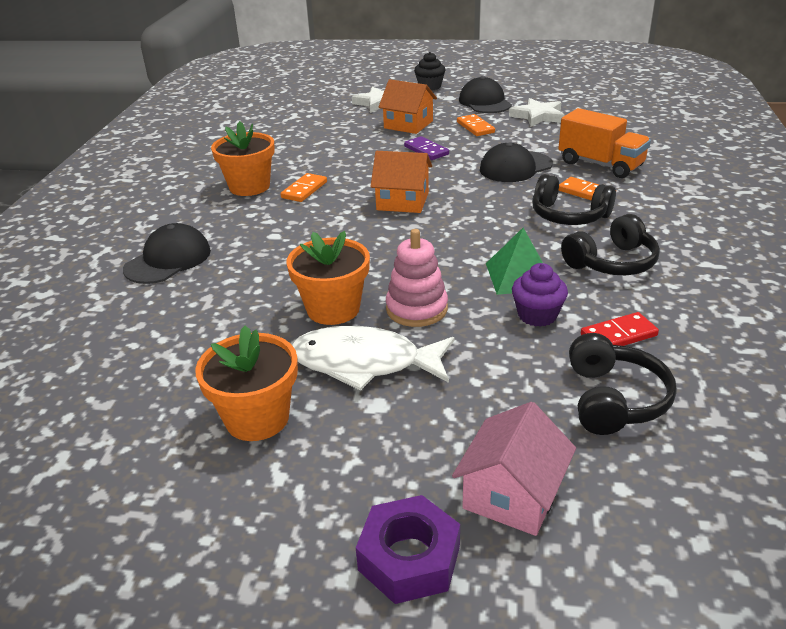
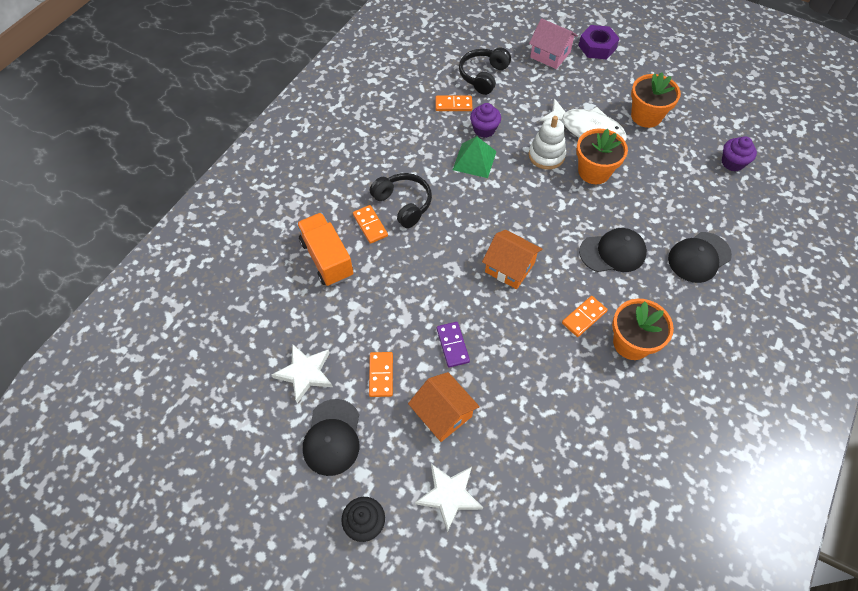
camera: 160 degrees left, 25 degrees up
(90, 383) = (732, 163): none -> purple cupcake
(416, 309) = (546, 155): pink stacking toy -> white stacking toy
(512, 494) = (550, 55): pink house -> pink house turned 75 degrees clockwise
(515, 167) = (395, 282): black cap -> black cap (613, 252)
(612, 262) = (414, 152): black headphones -> none
(618, 335) = (453, 105): red domino -> orange domino

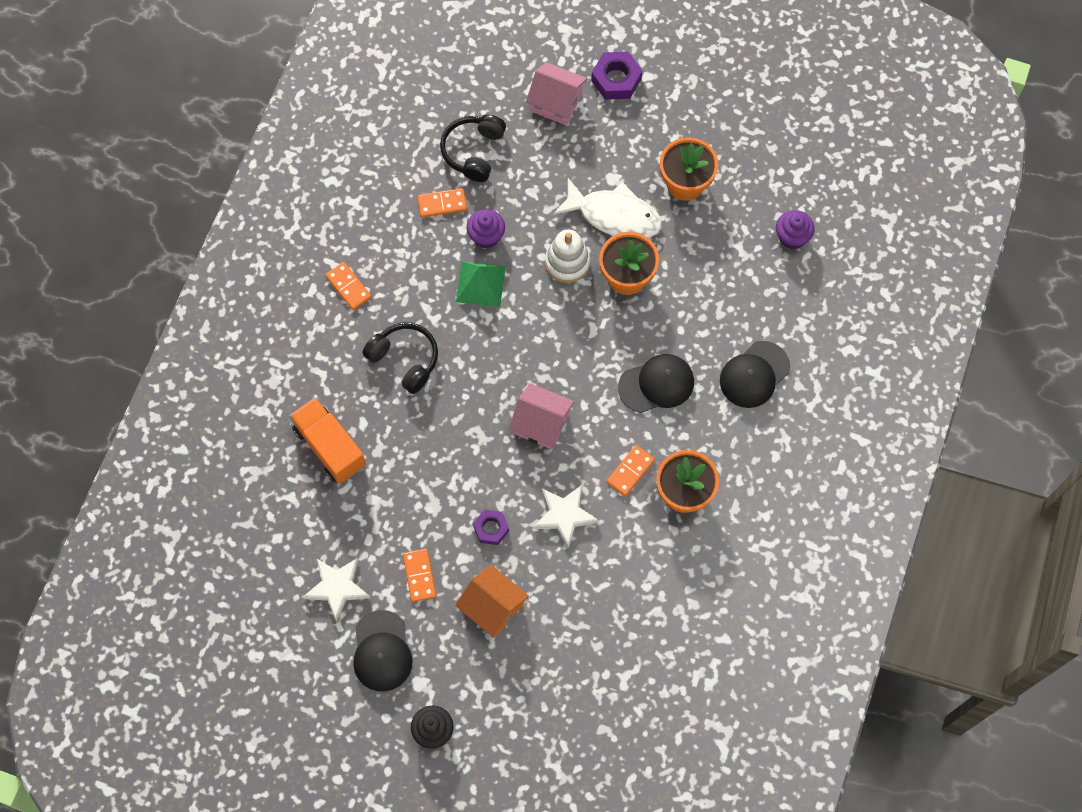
camera: 10 degrees left, 10 degrees up
(370, 225) = (371, 395): orange domino -> orange domino (348, 287)
(449, 495) = (512, 689): white star -> white star (564, 515)
(453, 345) = (491, 528): purple domino -> purple nut
(509, 267) = (541, 423): orange house -> pink house

